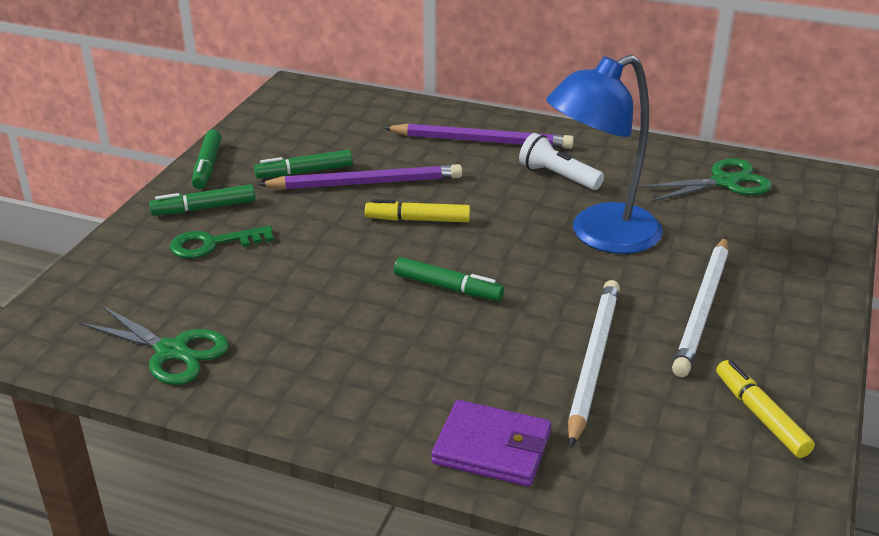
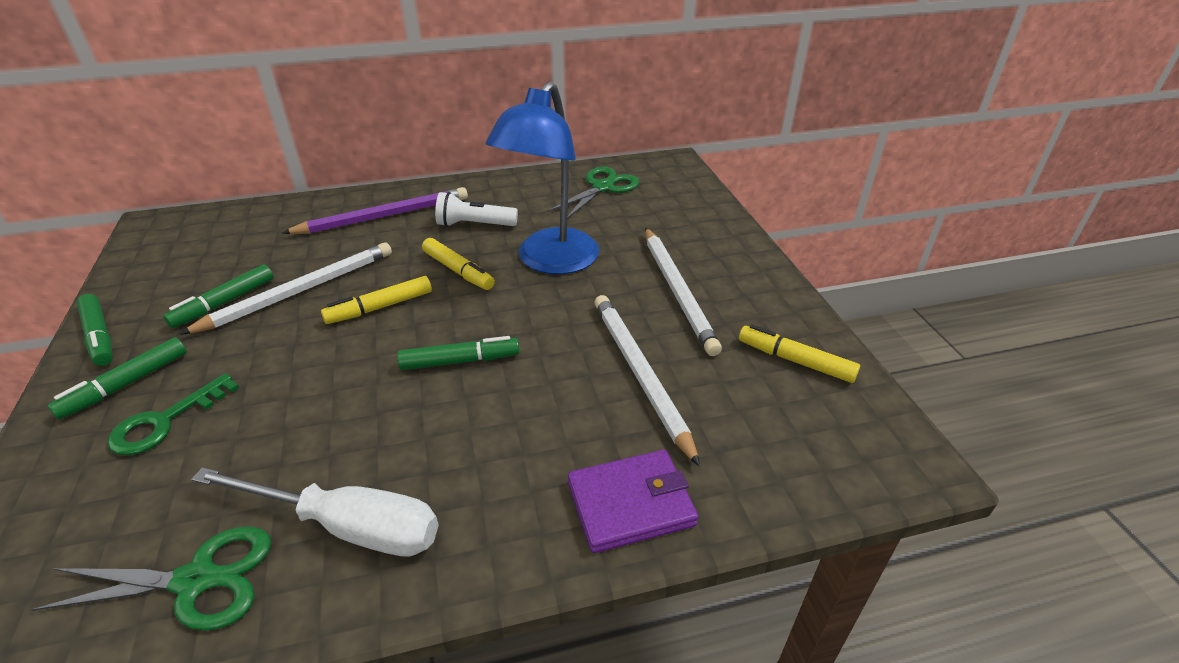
camera: 35 degrees left, 5 degrees up
(280, 364) = (347, 526): none -> white screwdriver
(366, 183) = (300, 291): purple pencil -> white pencil
(508, 213) = (458, 271): none -> yellow marker

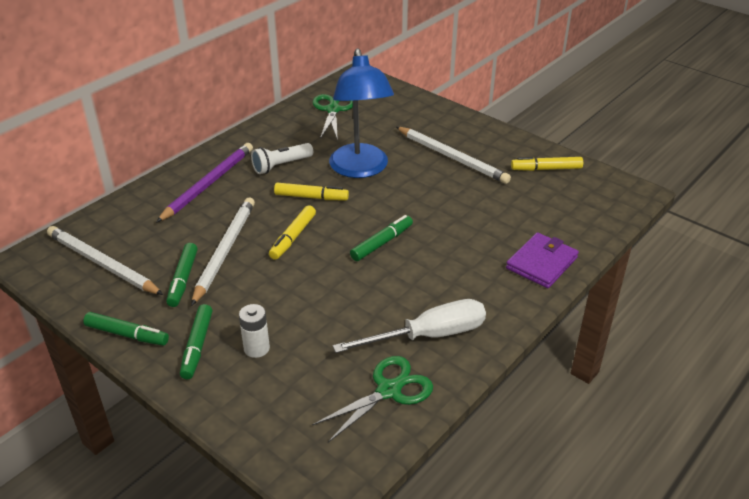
camera: 35 degrees left, 0 degrees up
(165, 421) = (256, 348): green key -> white battery
(639, 374) = (481, 207): white pencil -> white pencil (102, 264)

